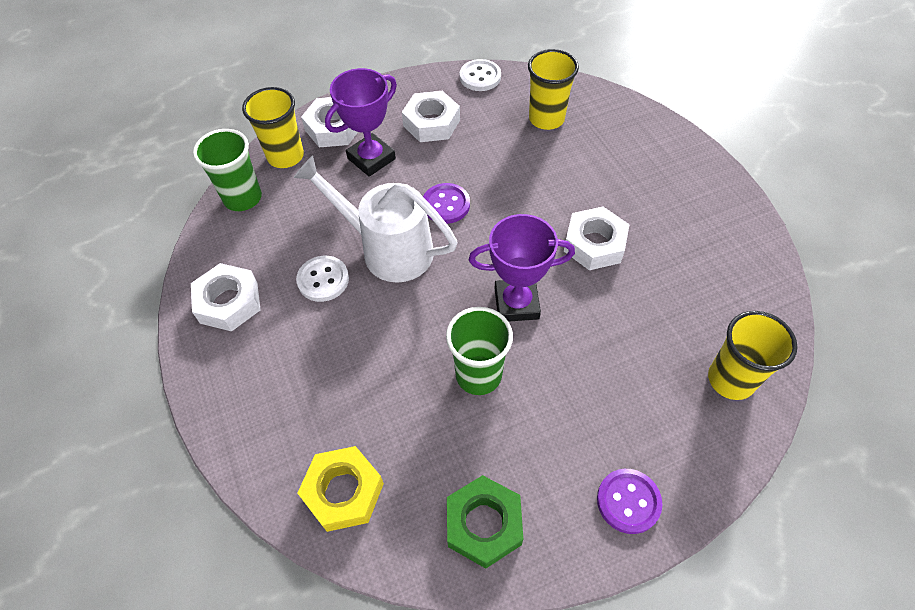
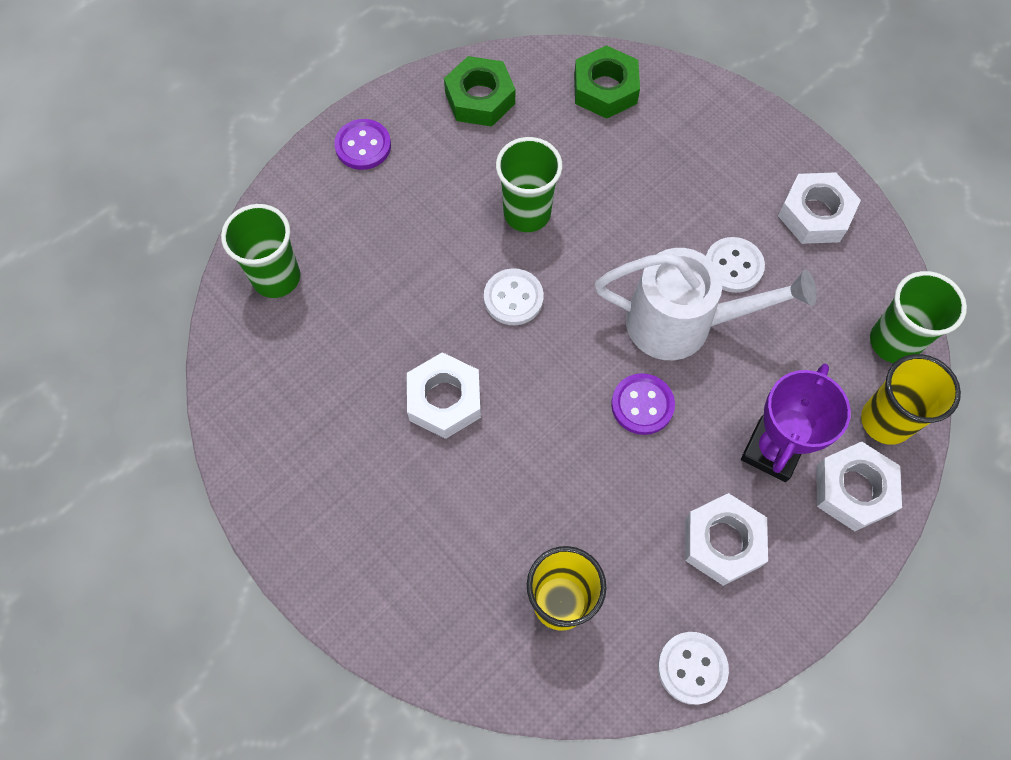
camera: 160 degrees right, 10 degrees up
(343, 492) = (605, 89): yellow nut -> green nut
(516, 303) = (513, 298): purple trophy -> white button
(731, 379) = (276, 277): yellow cup -> green cup

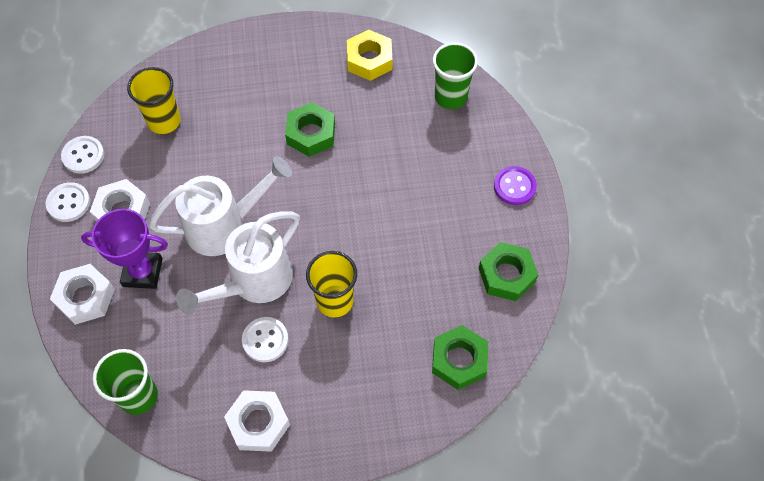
camera: 125 degrees right, 5 degrees down
(277, 408) = (369, 60): none -> yellow nut
(444, 399) = (311, 134): white nut -> green nut
(513, 298) = (344, 203): white button -> white button (68, 203)
(527, 213) = (396, 247): green cup -> none
(642, 405) = (225, 225): purple button -> white watering can
(772, 450) = (142, 272): purple trophy -> purple trophy turned 60 degrees counterclockwise
(885, 421) = (101, 348): yellow cup -> yellow cup (335, 301)

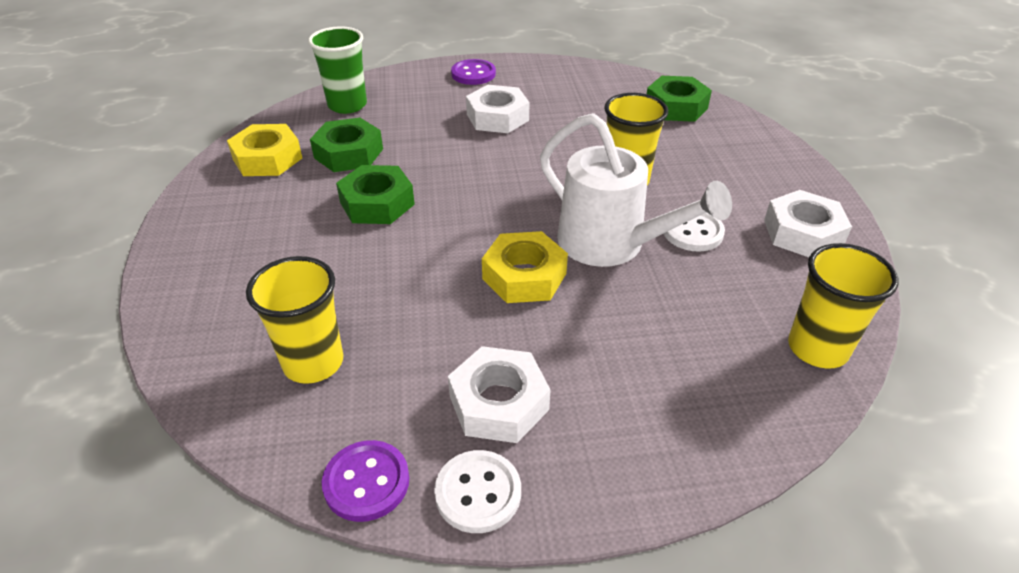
camera: 90 degrees left, 20 degrees down
(83, 155) = (366, 482): white button -> purple button
(85, 297) = (674, 437): white nut -> white nut (497, 117)
(138, 396) = (817, 348): green cup -> yellow cup
(142, 272) = (614, 363): purple trophy -> none
(225, 225) = (524, 276): white watering can -> yellow nut
(506, 275) = (576, 81): green nut -> green nut (349, 153)

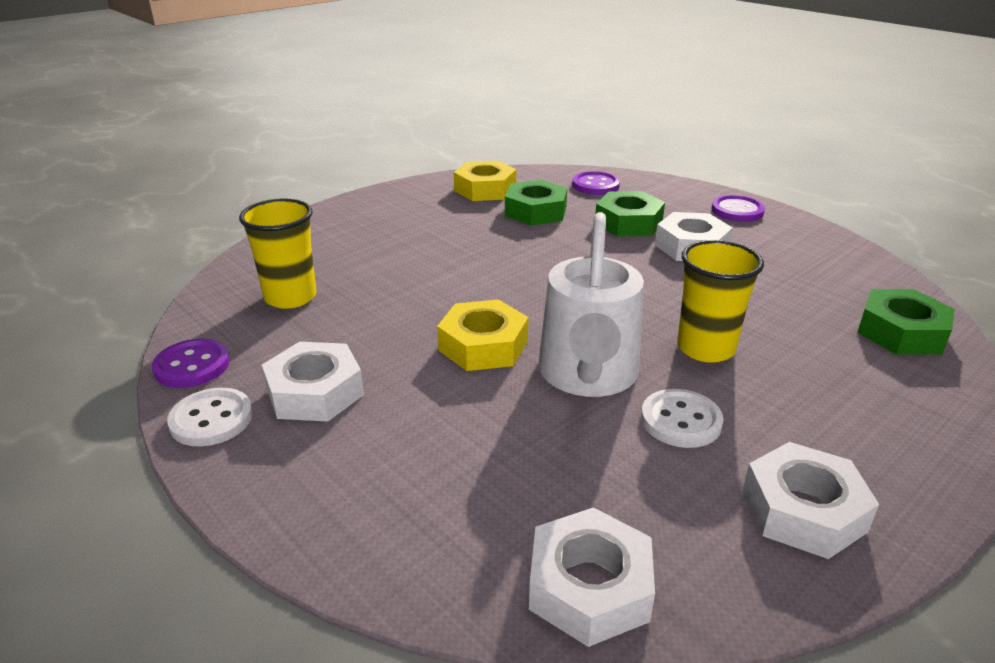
camera: 55 degrees right, 10 degrees down
(347, 105) = (595, 185): green cup -> purple button
(377, 203) = (491, 247): green nut -> green nut (628, 223)
(817, 348) = (589, 587): yellow cup -> white nut

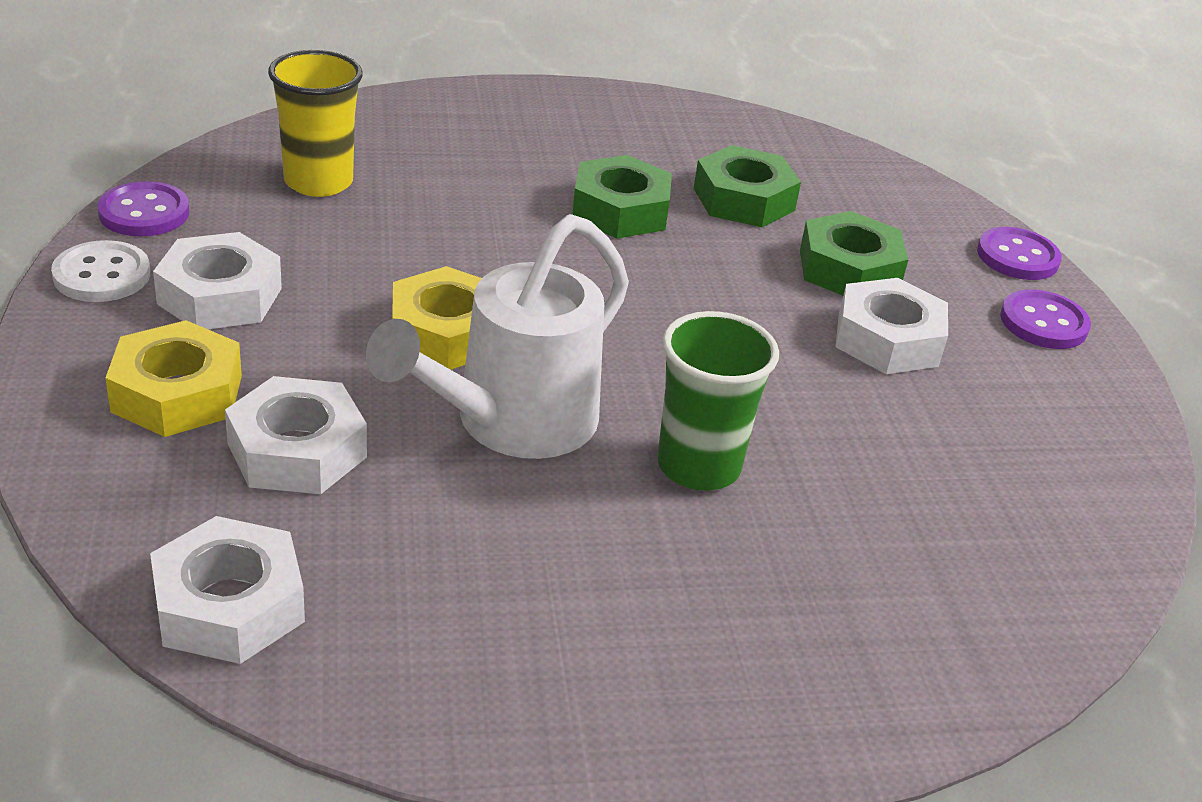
camera: 30 degrees right, 5 degrees up
(485, 189) = (720, 141): yellow nut -> yellow nut (177, 393)
(595, 185) = (884, 197): purple button -> purple button (1017, 257)
(680, 421) = (543, 522): white button -> none
(705, 348) = (698, 466): yellow cup -> green cup
(803, 511) = (535, 676): white nut -> white nut (297, 450)
(901, 332) = (1003, 586): green nut -> green nut (620, 210)

